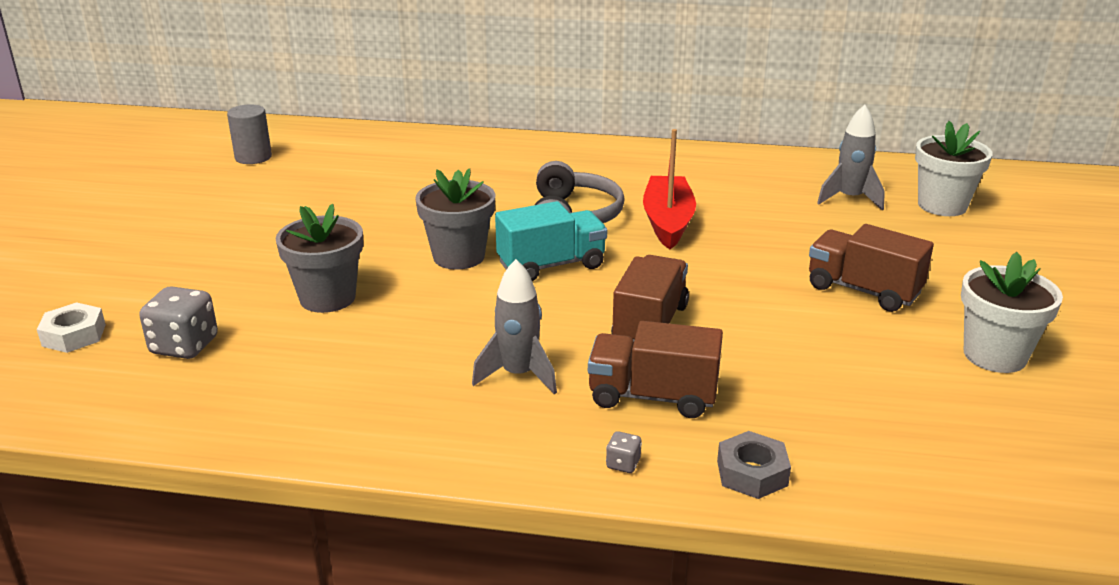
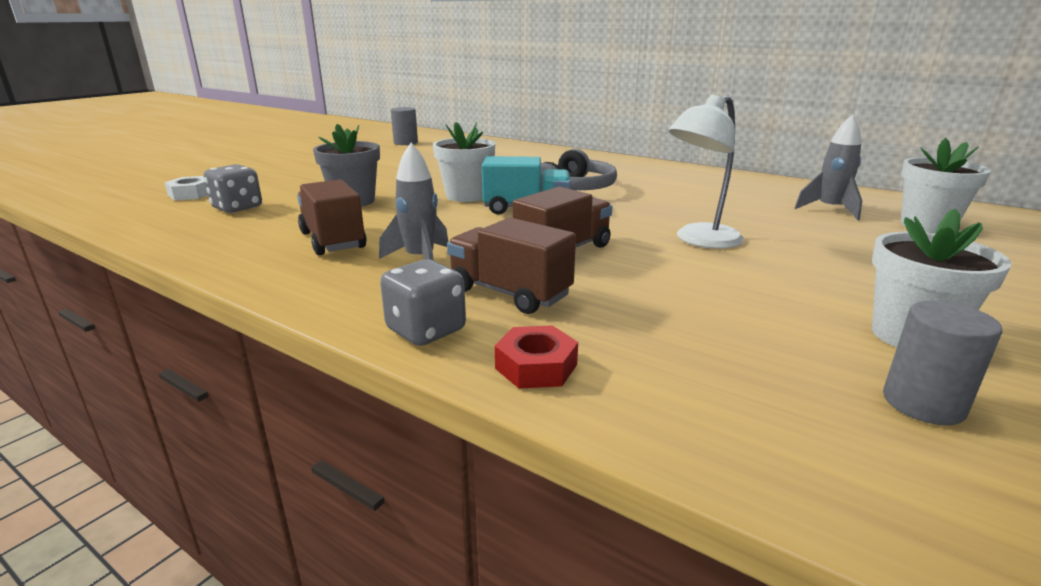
camera: 25 degrees right, 5 degrees down
(459, 257) = (466, 196): grey flower pot -> white flower pot
(623, 464) = (426, 330): grey dice -> grey dice, size x2.14
(667, 222) = (647, 201): red boat -> none
(752, 473) = (536, 366): grey nut -> red nut
(765, 276) = (700, 240): none -> white lamp
(863, 290) = (790, 264): brown truck -> brown truck (332, 240)
(1031, 421) = (923, 403): none -> grey cylinder

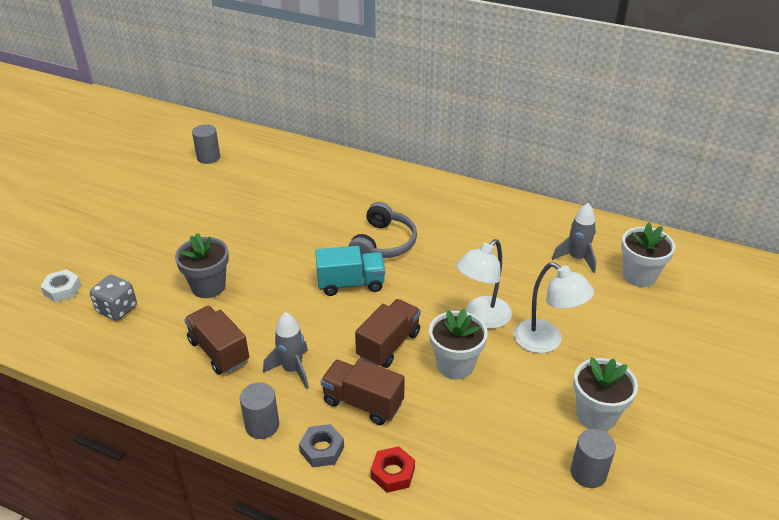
camera: 10 degrees left, 15 degrees up
(348, 300) = (262, 425): none -> grey cylinder
(426, 330) = (322, 449): grey dice -> grey nut
(466, 196) = (298, 266): white flower pot -> white flower pot (455, 365)
(800, 264) = (546, 342): none -> white lamp

